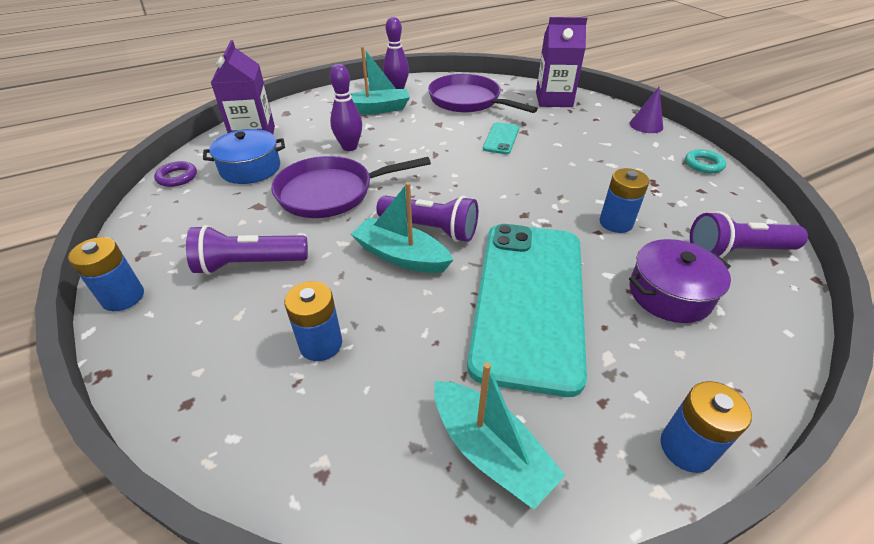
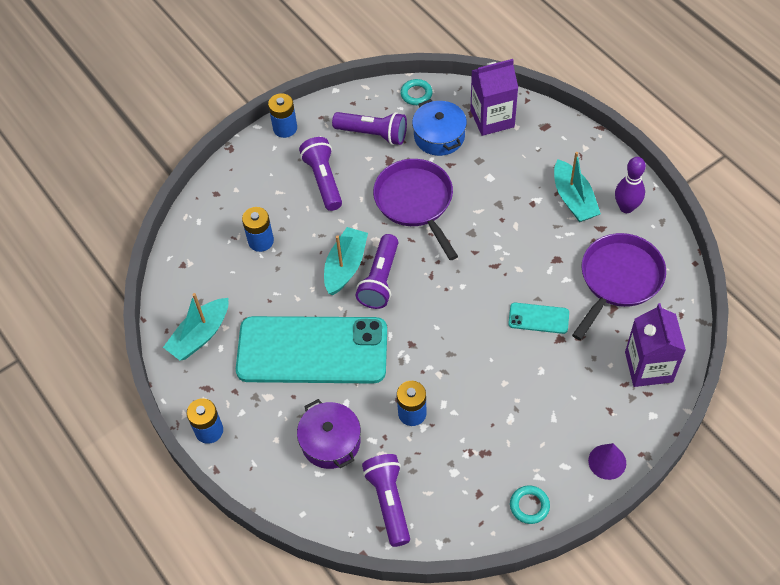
camera: 85 degrees right, 15 degrees up
(177, 177) = (416, 94): purple ring -> turquoise ring
(207, 214) = (373, 134): none -> purple flashlight
(349, 147) = (490, 196): purple bowling pin -> none

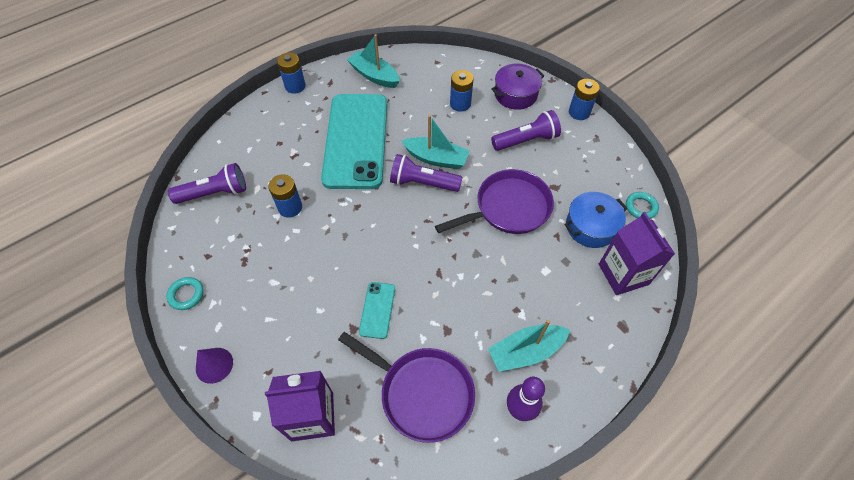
camera: 85 degrees right, 0 degrees up
(330, 442) = (274, 155): purple pot -> purple pot (515, 94)
(373, 134) = (584, 174): purple flashlight -> none

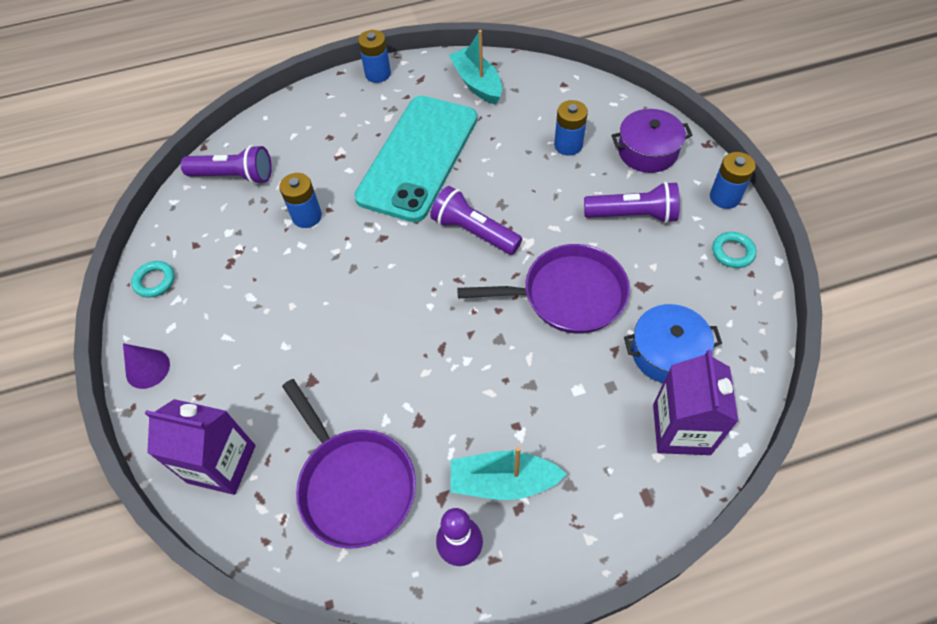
camera: 25 degrees right, 0 degrees up
(377, 310) = (349, 368): turquoise phone -> none
(436, 159) = (505, 206): turquoise boat -> none
(640, 207) = (751, 348): turquoise ring -> turquoise ring (732, 252)

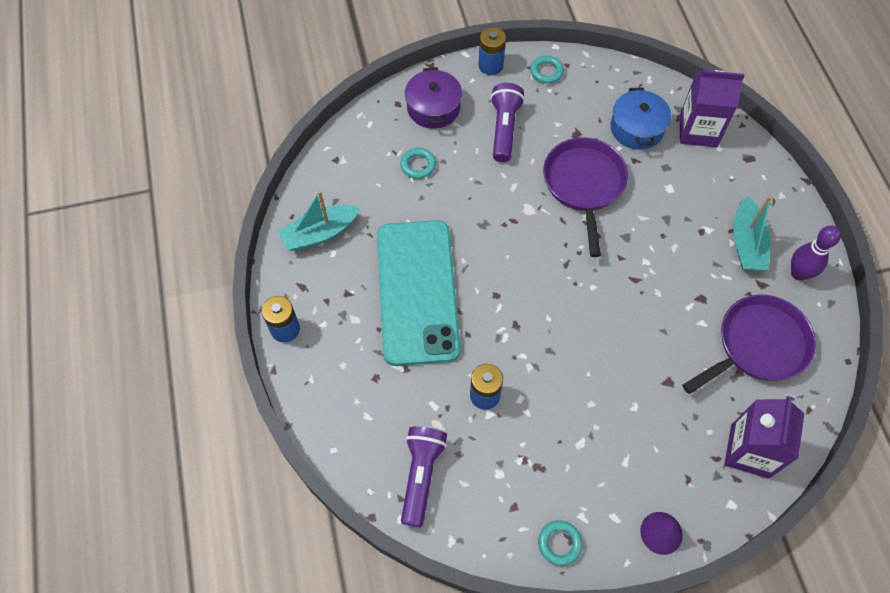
camera: 90 degrees left, 5 degrees up
(418, 157) = (417, 291): turquoise phone -> turquoise phone turned 60 degrees clockwise
(474, 232) = (514, 248): purple flashlight -> none
(568, 145) = (418, 165): blue battery -> turquoise ring

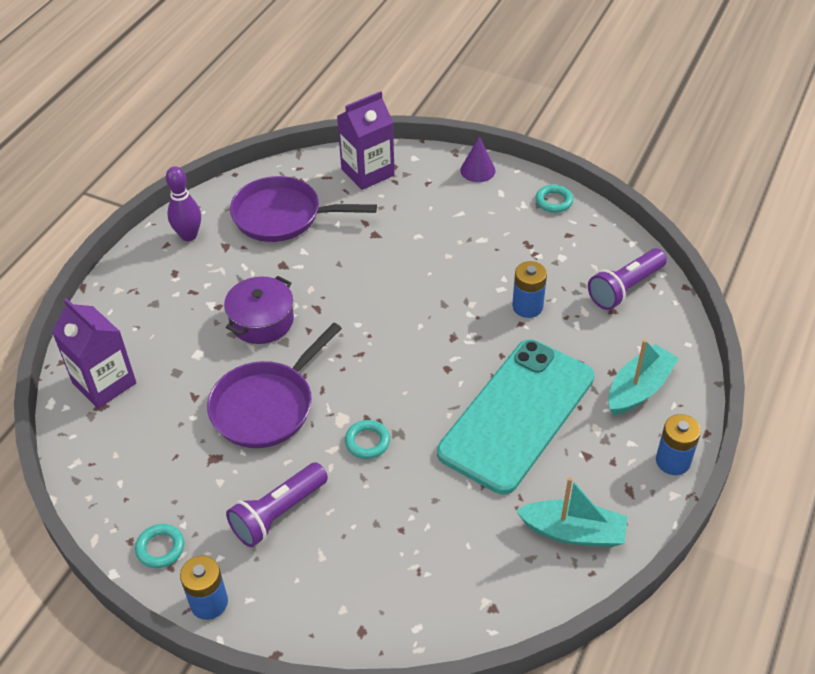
camera: 140 degrees left, 15 degrees down
(418, 165) = (407, 537): turquoise ring -> turquoise ring (367, 442)
(433, 108) = (326, 594): purple pot -> purple pot (262, 321)
(637, 128) = (153, 423): blue pot -> none
(746, 243) = (197, 276): turquoise boat -> turquoise boat (639, 389)

